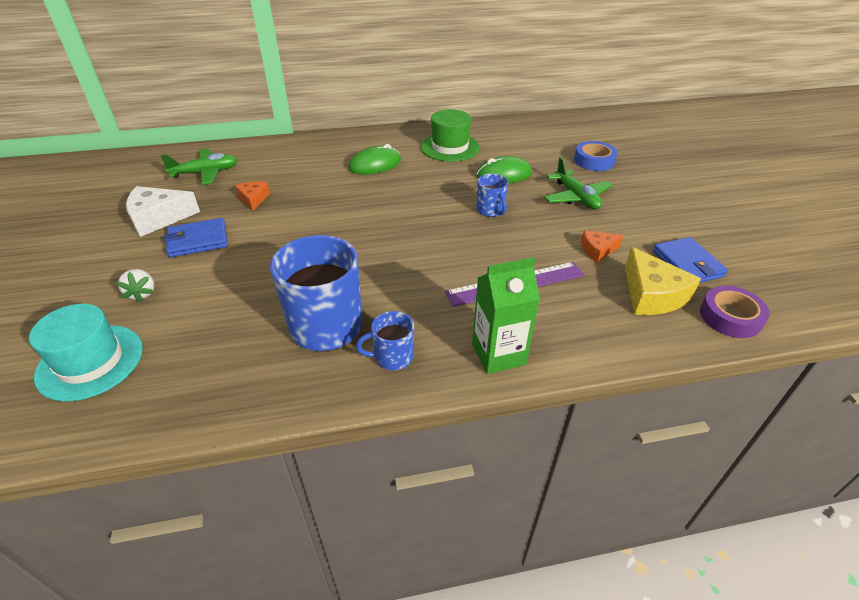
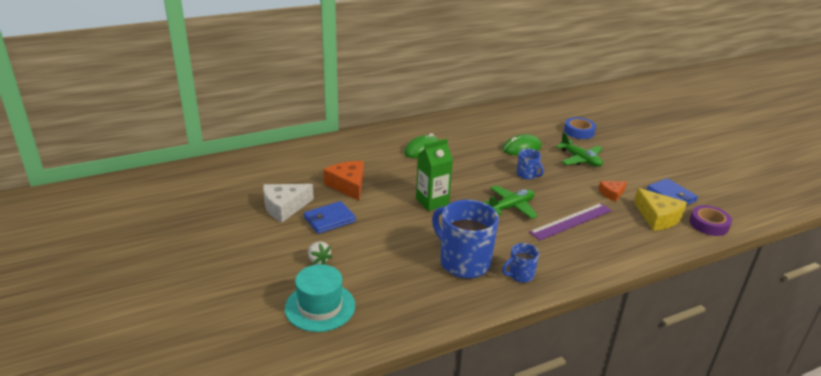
camera: 15 degrees left, 10 degrees down
(206, 173) = (293, 169): green plane -> green plane (511, 207)
(253, 199) = (348, 185): orange cheese -> orange cheese, size x1.72
(450, 147) = (470, 131): green hat -> none
(498, 354) = (584, 264): green carton -> green carton (432, 202)

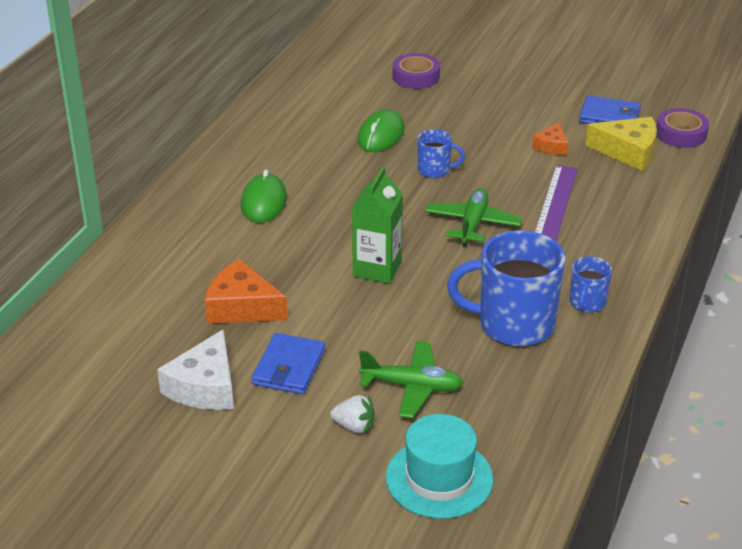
camera: 40 degrees left, 5 degrees up
(579, 132) = (416, 76): blue tape -> purple tape
(580, 159) = (465, 117): green plane -> green plane (412, 387)

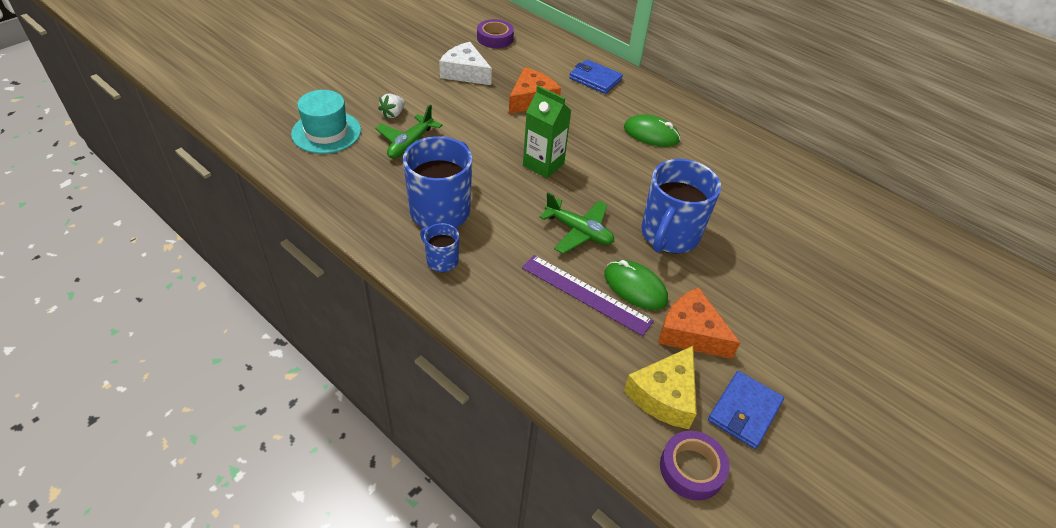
camera: 105 degrees right, 10 degrees up
(289, 367) = (462, 103): blue wallet -> blue wallet (595, 79)
(381, 135) = (737, 219): green mouse -> green mouse (635, 287)
(416, 76) = (849, 275): purple tape -> purple tape (495, 38)
(435, 170) = (669, 235): blue mug -> blue mug, size x2.01
(552, 146) = (691, 333): orange cheese -> orange cheese, size x1.72

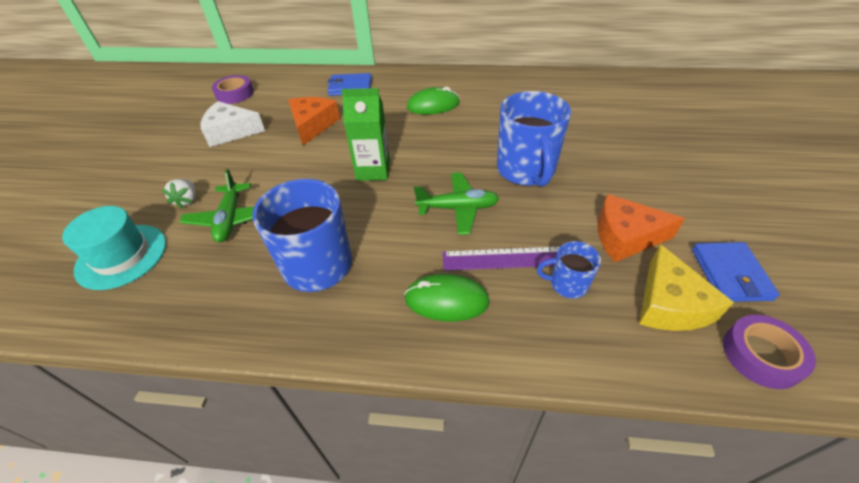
camera: 30 degrees left, 0 degrees up
(441, 260) = (363, 313): blue mug -> blue mug (567, 284)
(635, 287) = (548, 227): green mouse -> green mouse (446, 300)

